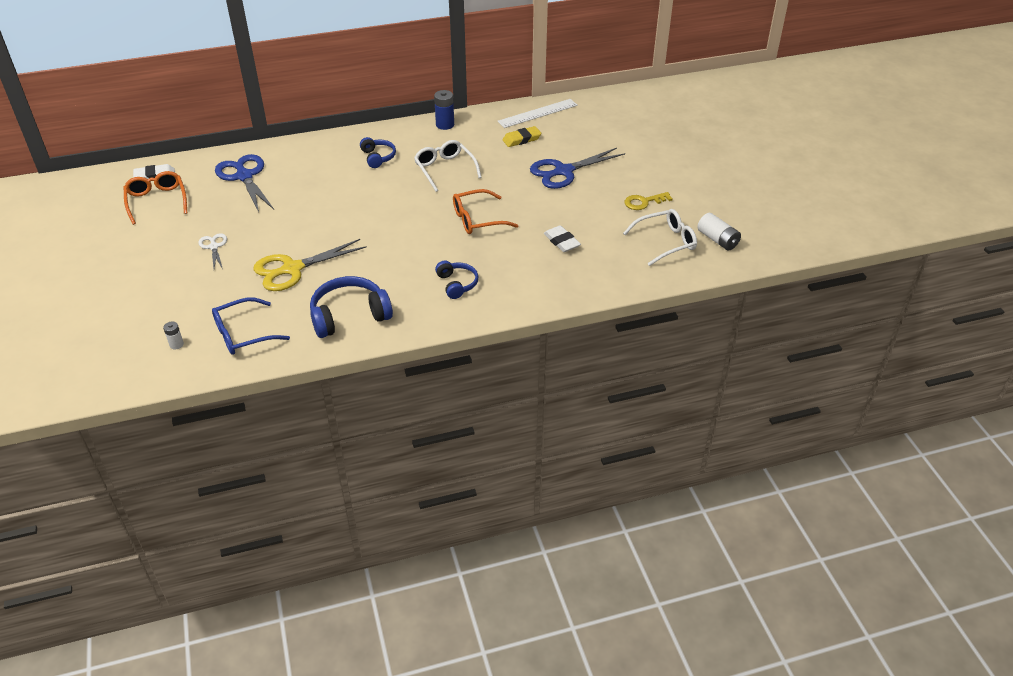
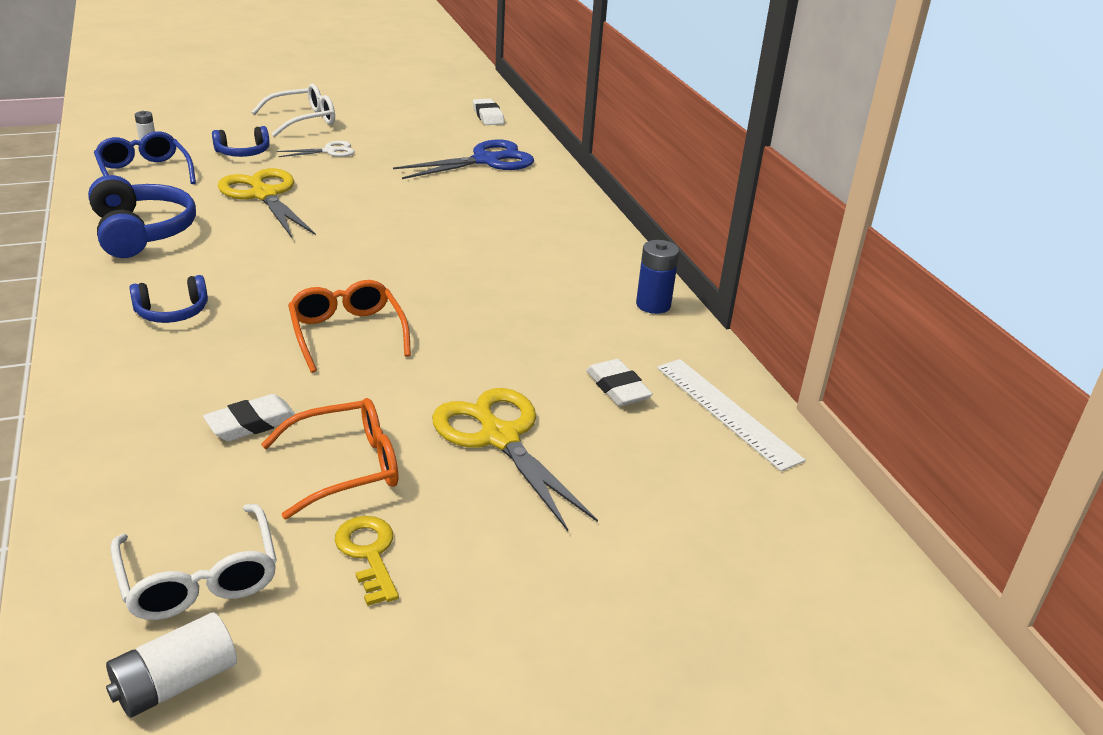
camera: 85 degrees right, 10 degrees down
(157, 201) = (433, 119): orange glasses -> orange glasses (346, 467)
(378, 157) = (539, 247): blue headphones -> blue headphones (243, 153)
(445, 169) = (505, 304): white glasses -> white glasses (303, 120)
(521, 139) = (617, 388): yellow eraser -> white eraser
(564, 171) = (500, 437): blue scissors -> yellow scissors

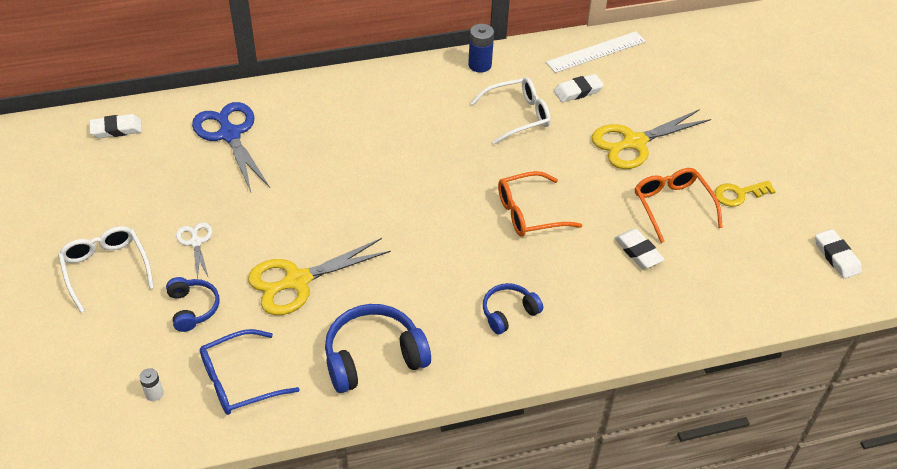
camera: 85 degrees left, 15 degrees up
(172, 312) = (508, 313): blue headphones -> blue headphones turned 105 degrees counterclockwise
(175, 683) = (836, 256): white battery -> white eraser
(199, 577) = (770, 257): white glasses -> white glasses (517, 116)

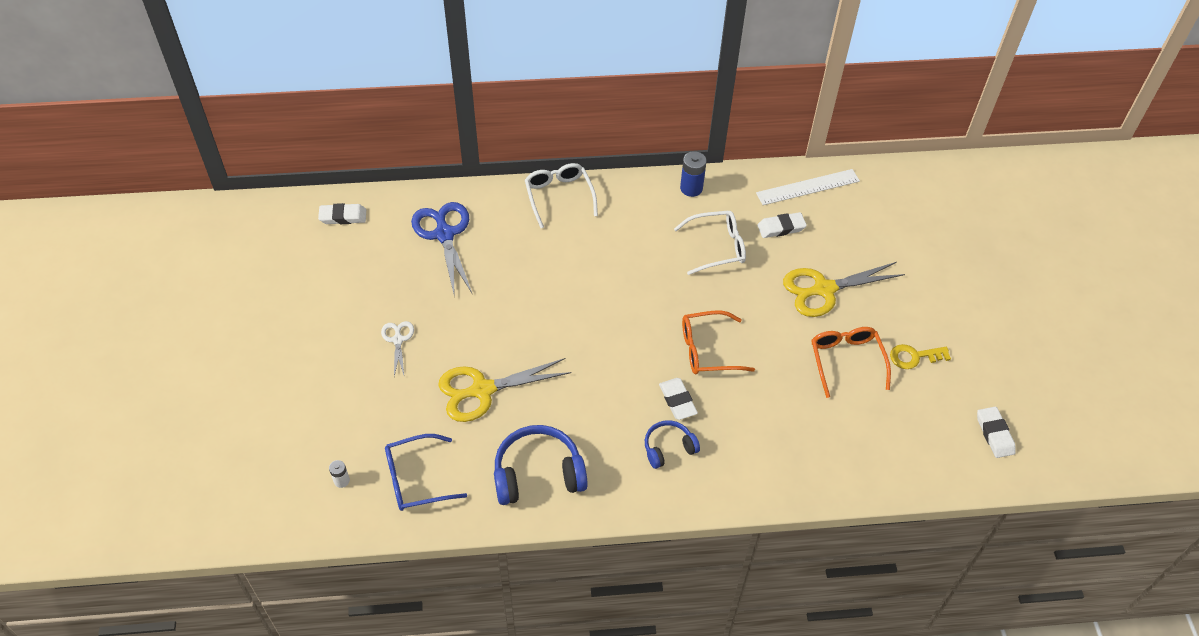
camera: 10 degrees right, 5 degrees up
(106, 269) = (316, 356): white glasses -> white glasses (559, 196)
(193, 308) = (386, 404): blue headphones -> none
(638, 251) = (803, 403): white eraser -> white eraser (677, 401)

